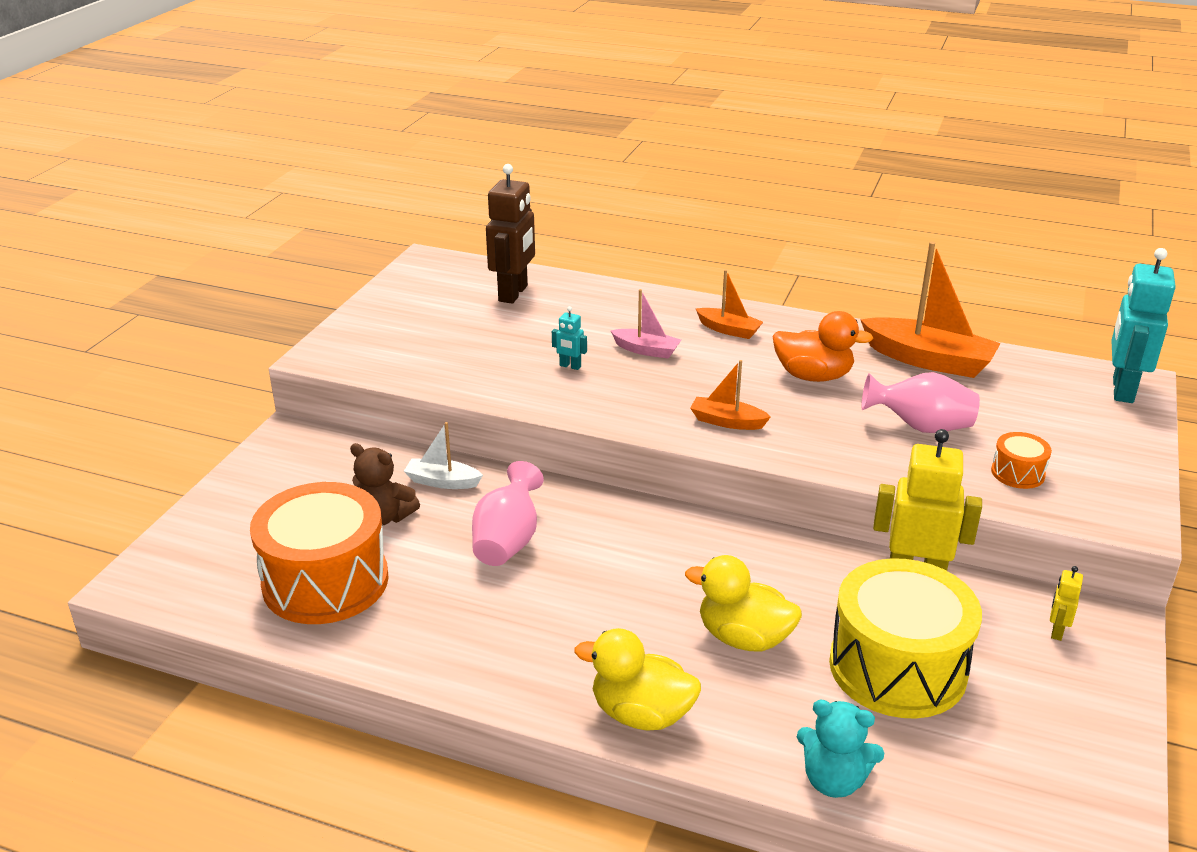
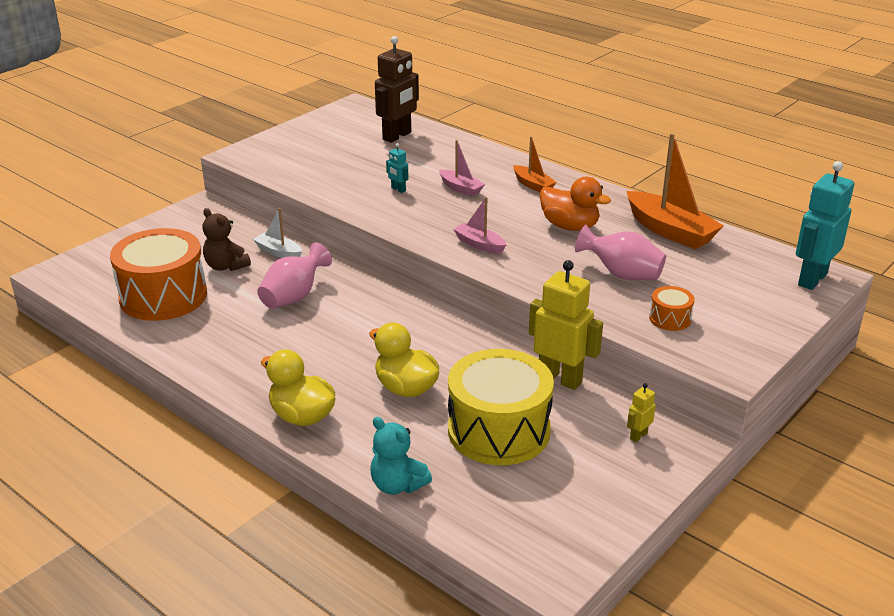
camera: 20 degrees right, 0 degrees up
(727, 421) = (479, 244): orange boat -> pink boat

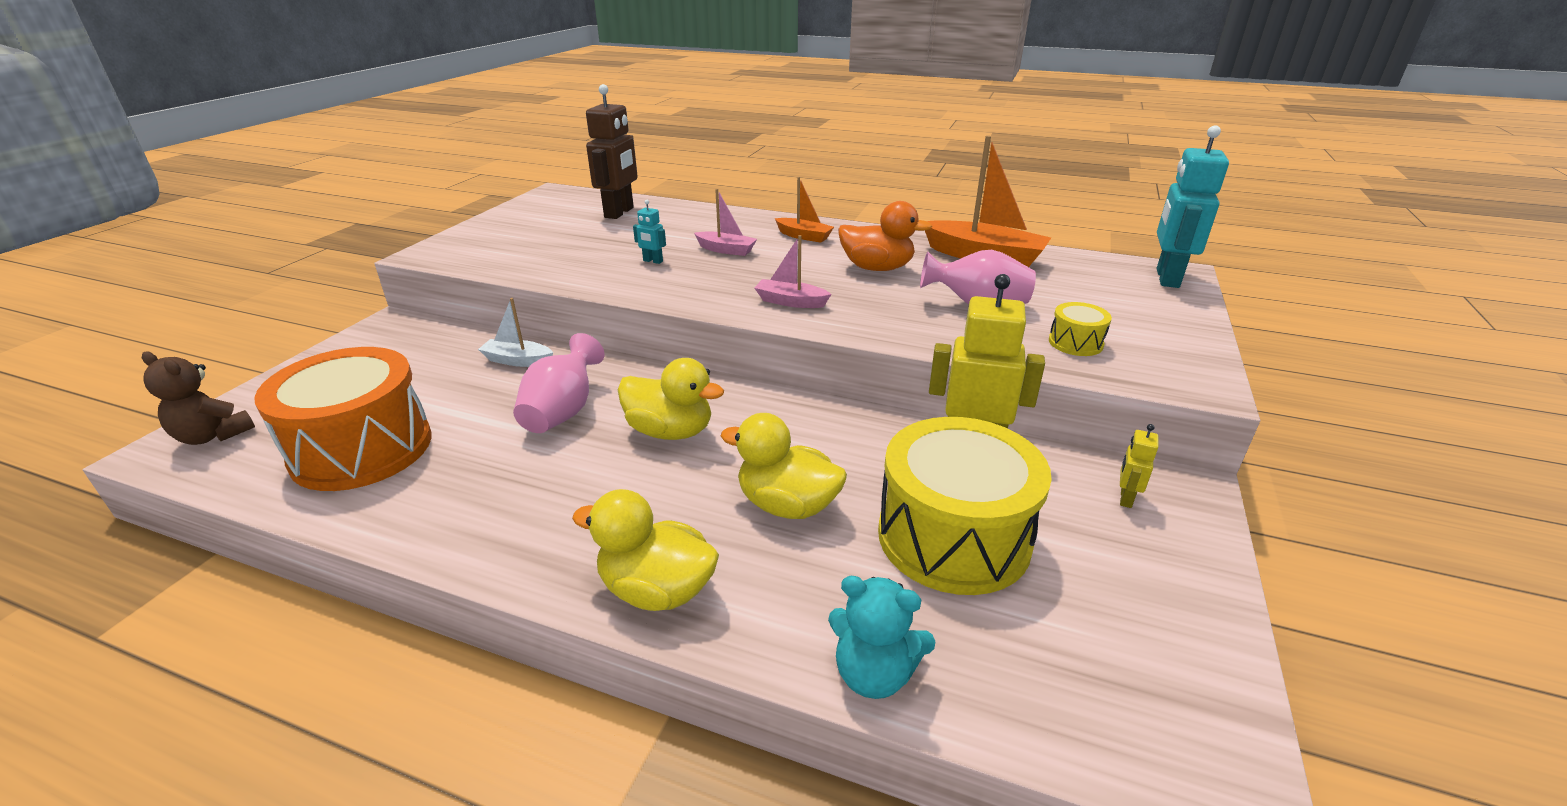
camera: 20 degrees left, 0 degrees up
(226, 266) = (448, 390): brown teddy bear -> brown teddy bear (213, 435)
(357, 325) = (670, 431): none -> yellow duck
(670, 319) = (1075, 343): orange drum -> yellow drum

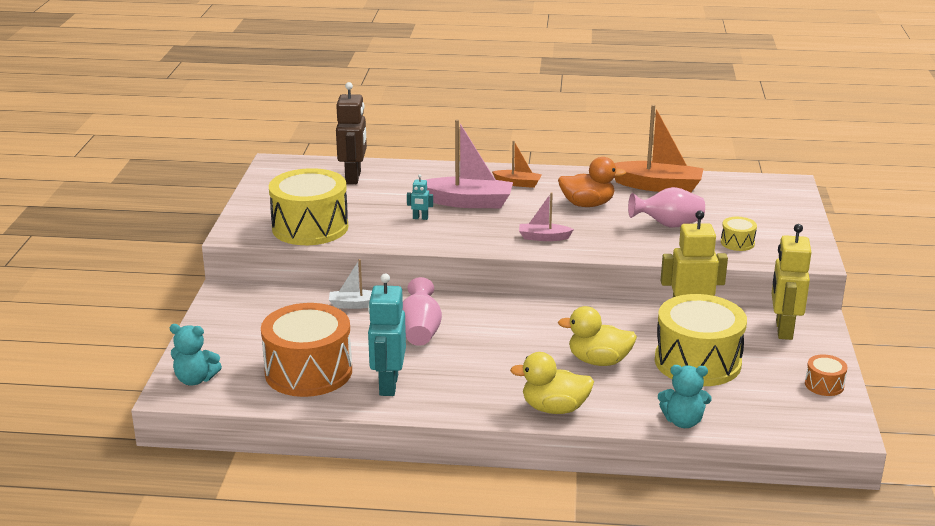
camera: 15 degrees left, 5 degrees down
(213, 435) = (195, 379): brown teddy bear -> turquoise teddy bear
(514, 257) = (310, 227): none -> yellow drum
(670, 431) = (500, 333): yellow duck -> none
(726, 250) = (468, 202): pink boat -> pink boat, size x1.86
(1125, 498) = (783, 330): yellow robot -> yellow robot, size x2.23
(1166, 278) = (784, 189): turquoise robot -> turquoise robot (388, 385)
(1188, 637) = (824, 385): none -> orange drum

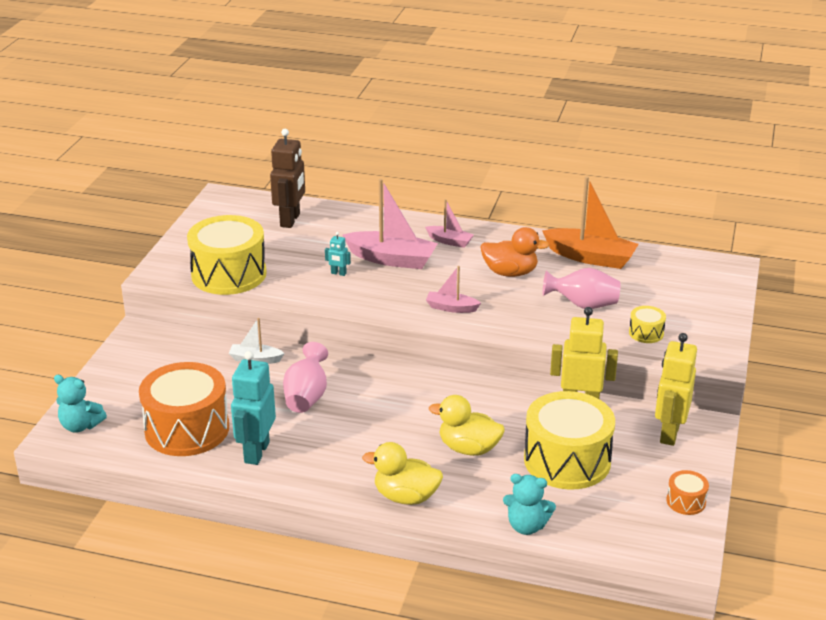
camera: 10 degrees right, 5 degrees up
(518, 183) = (449, 241): orange boat -> pink boat

